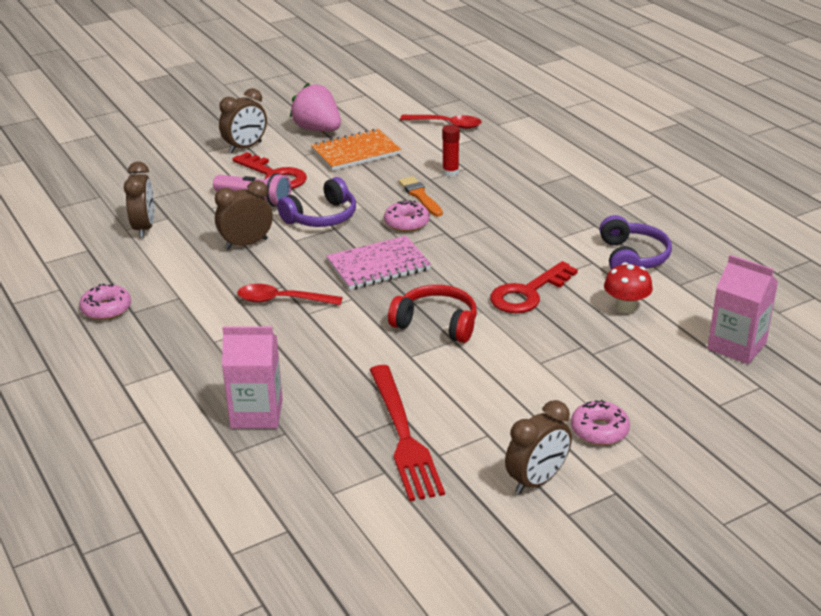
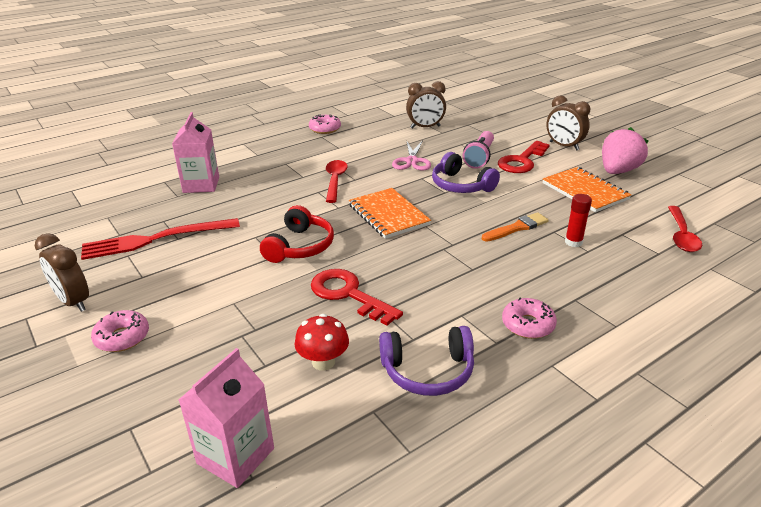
camera: 85 degrees right, 0 degrees up
(246, 244) = (411, 161): brown clock -> pink scissors
(378, 265) = (388, 215): pink notebook -> orange notebook
(406, 223) = (463, 224): pink donut -> pink donut (528, 325)

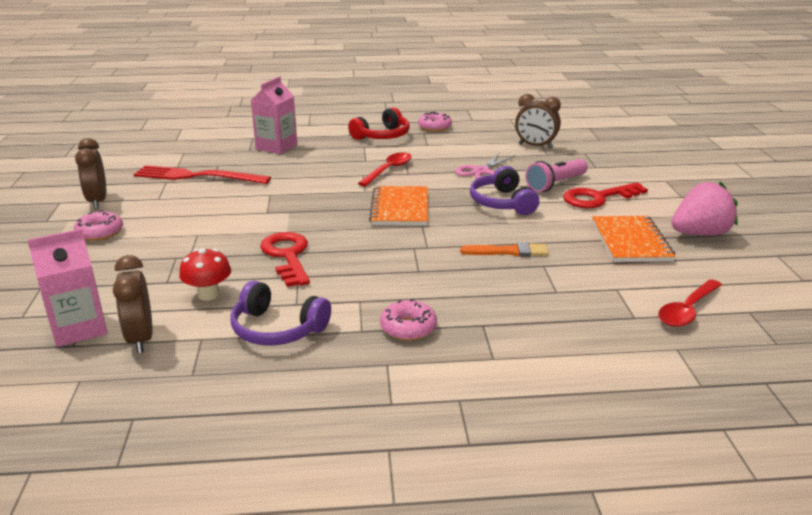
camera: 30 degrees right, 5 degrees down
(299, 246) = (294, 211): red headphones -> red headphones (382, 136)
(564, 146) = (668, 196): brown clock -> brown clock (140, 339)
(573, 242) = (551, 280): red glue stick -> none

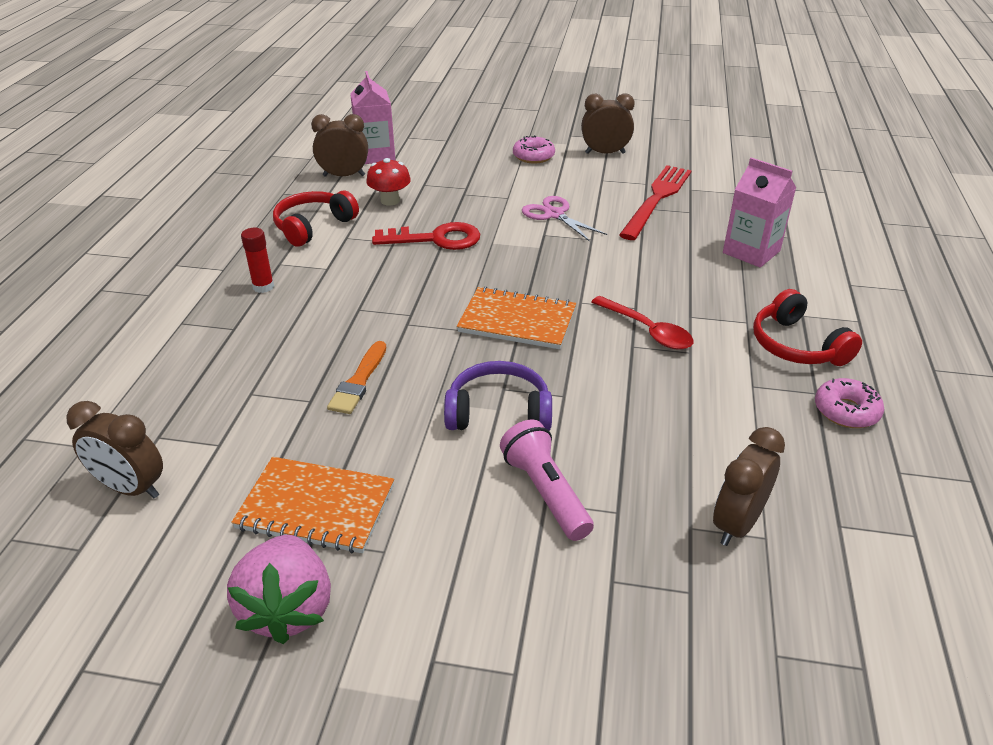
camera: 105 degrees right, 10 degrees up
(277, 329) = (313, 226): purple headphones -> red headphones
(408, 328) = (263, 287): pink donut -> red glue stick
(481, 171) = (622, 419): pink scissors -> pink scissors (554, 214)
(598, 198) = (473, 527): red key -> none
(687, 310) = (131, 488): red spoon -> brown clock

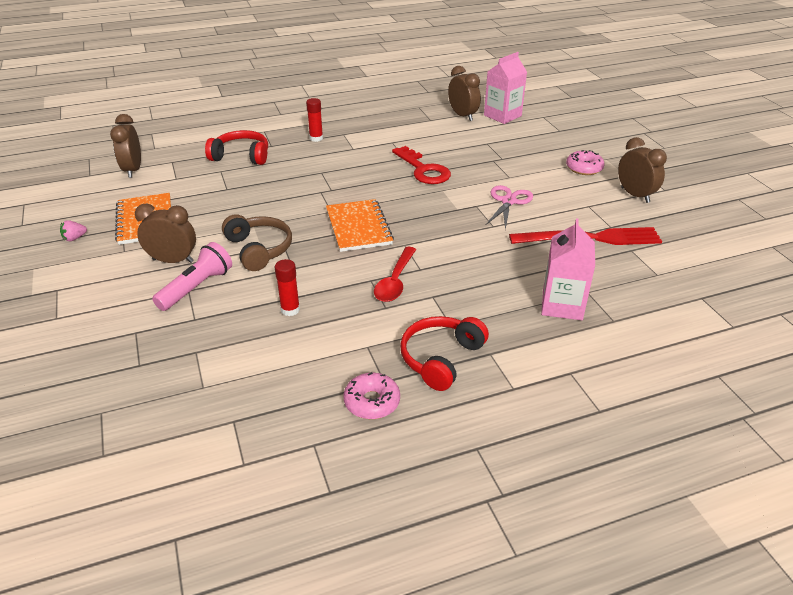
camera: 60 degrees right, 0 degrees up
(288, 608) = (74, 238): pink strawberry -> pink strawberry, size x0.42
(313, 226) = (392, 128): red headphones -> red headphones (241, 156)
(359, 381) = (253, 196): orange brush -> none
(390, 200) = (451, 140): red mushroom -> none
(498, 412) = (259, 249): purple headphones -> brown headphones
(651, 422) = (290, 310): none -> red glue stick
(737, 524) = (209, 371): brown clock -> brown clock (173, 260)

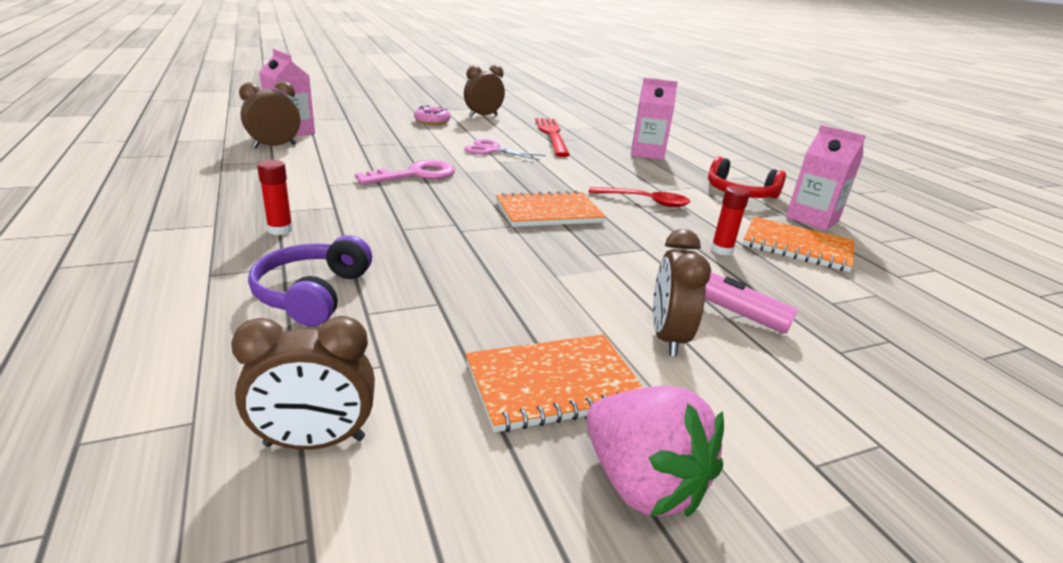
camera: 95 degrees left, 10 degrees down
(74, 238) = (641, 483): pink strawberry -> pink strawberry, size x2.40
(241, 156) = (313, 294): red headphones -> purple headphones
(259, 249) = (613, 270): brown headphones -> none
(298, 363) = (797, 246): none -> orange notebook
(372, 402) = (812, 219): pink donut -> pink carton
(423, 170) = (415, 175): red key -> pink key

